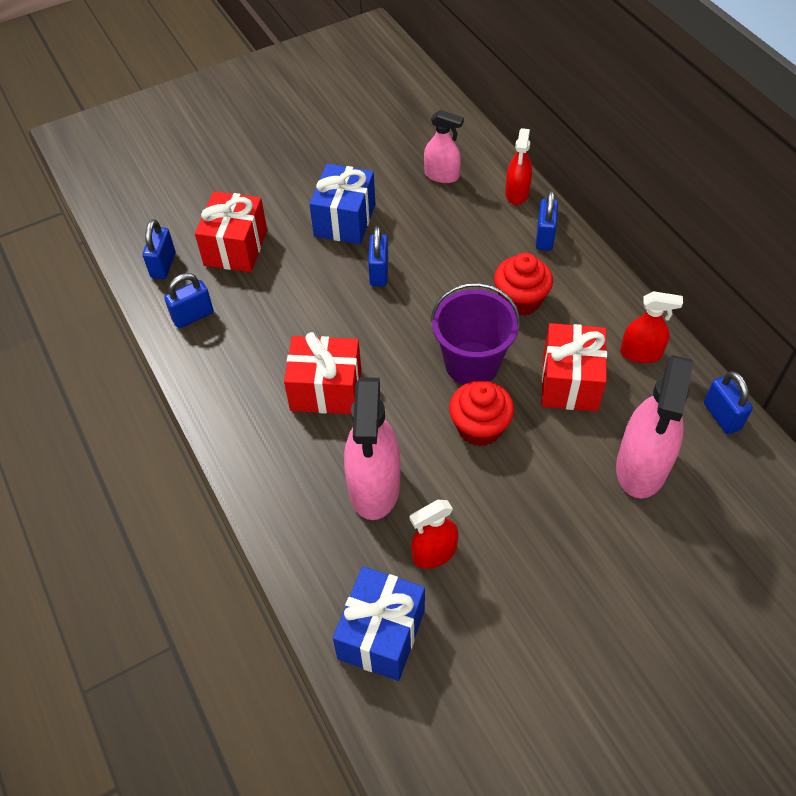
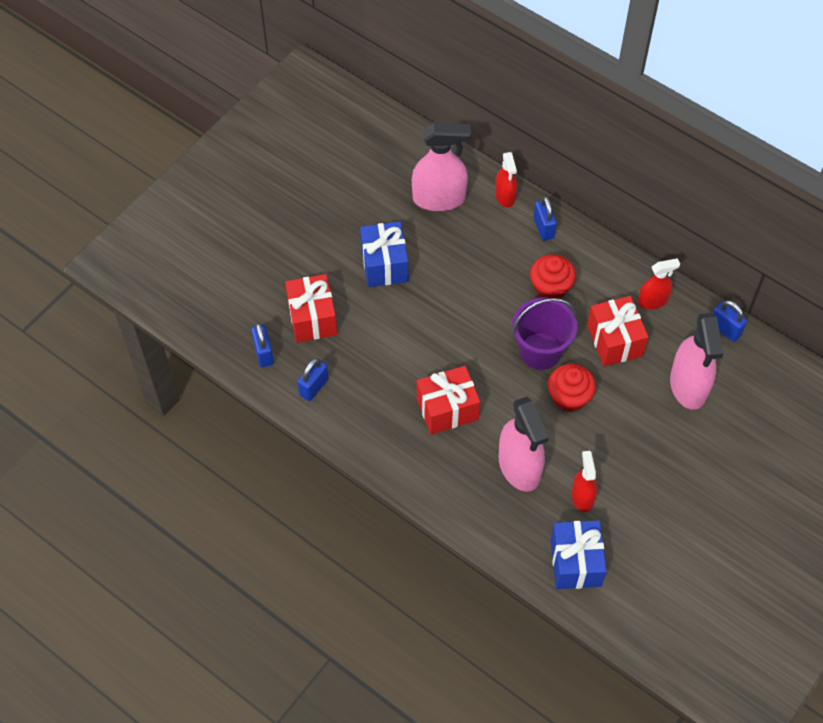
camera: 25 degrees left, 5 degrees up
(379, 272) = (435, 301): blue padlock -> none
(434, 553) = (582, 497): red spray bottle -> red spray bottle turned 135 degrees clockwise
(442, 175) = (439, 198): pink spray bottle -> pink spray bottle, size x1.74

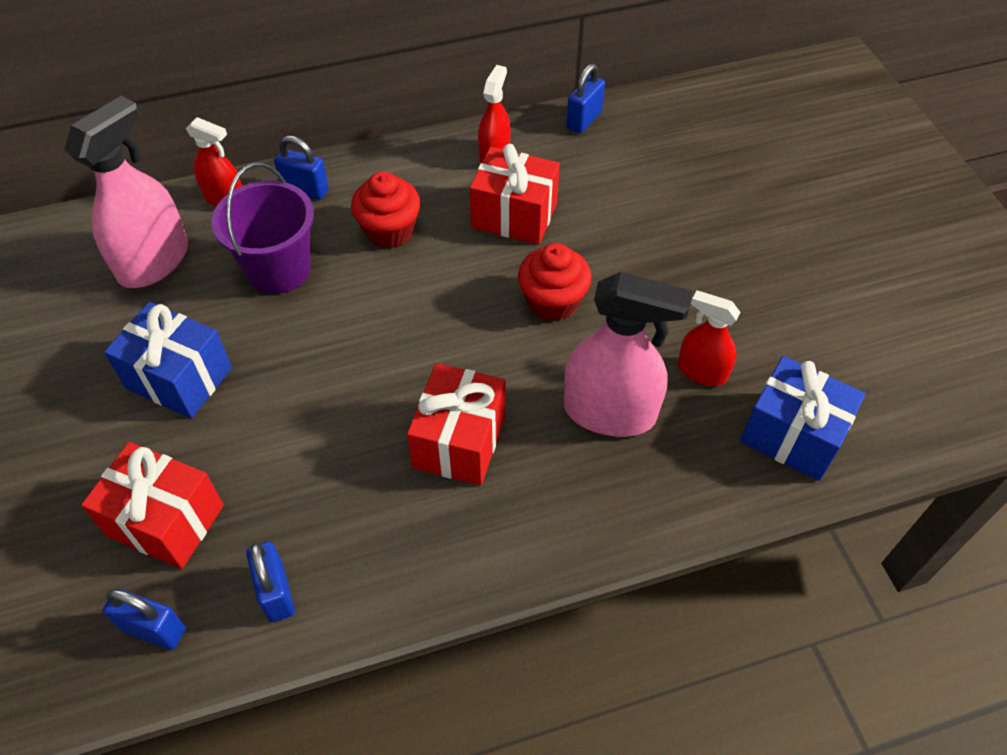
camera: 55 degrees left, 5 degrees down
(540, 351) = (464, 291): purple bucket -> purple bucket (278, 269)
(688, 386) = (628, 188): pink spray bottle -> none
(725, 329) = (584, 120): blue padlock -> blue padlock turned 45 degrees counterclockwise

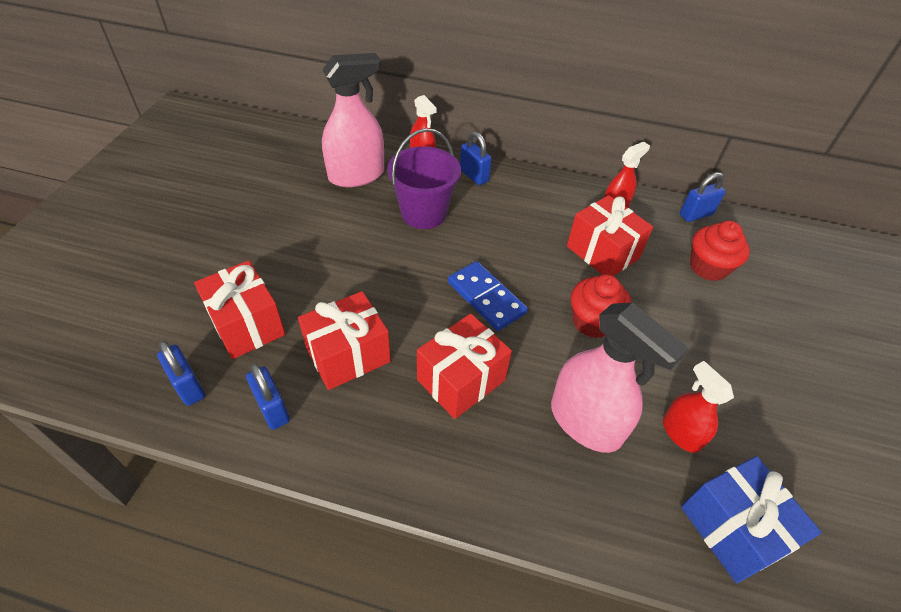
camera: 30 degrees right, 5 degrees down
(179, 378) = (319, 246): blue gift -> none
(276, 592) = (272, 409): blue padlock -> blue padlock turned 45 degrees counterclockwise
(316, 485) = (348, 355): none -> red gift
(389, 230) = (509, 223): red cupcake -> red cupcake (708, 267)
(424, 335) = (486, 298): none -> blue domino

